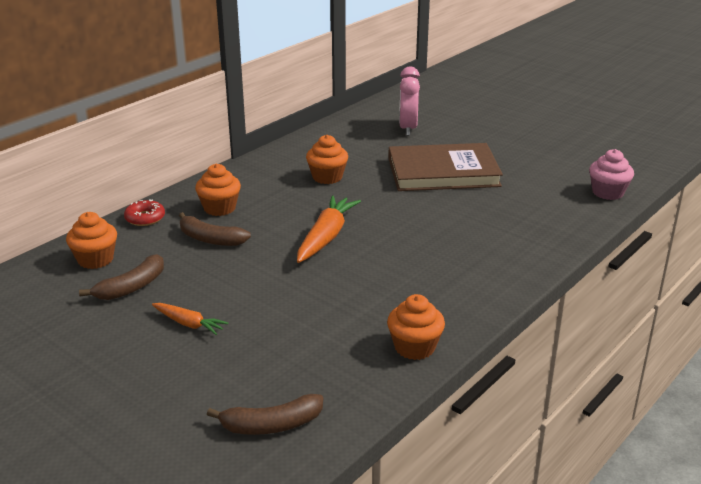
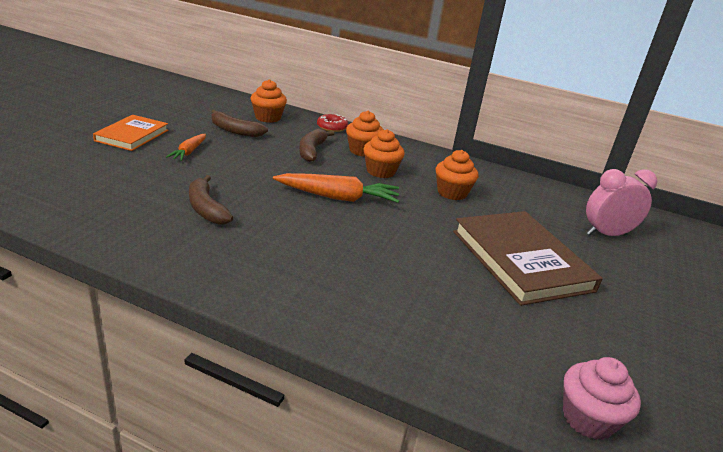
camera: 70 degrees right, 0 degrees up
(119, 370) = (132, 135): none -> orange book
(271, 425) = (53, 189): brown banana -> brown banana (206, 208)
(414, 347) = (154, 249): orange cupcake -> orange cupcake (380, 171)

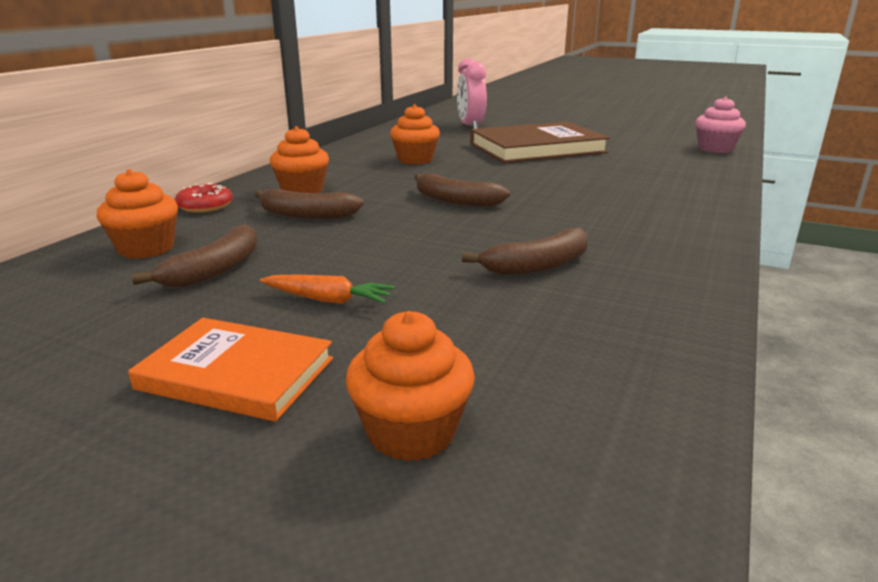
camera: 85 degrees left, 5 degrees down
(338, 197) = (455, 201): orange carrot -> brown banana
(380, 171) = (369, 183): orange cupcake -> orange cupcake (411, 432)

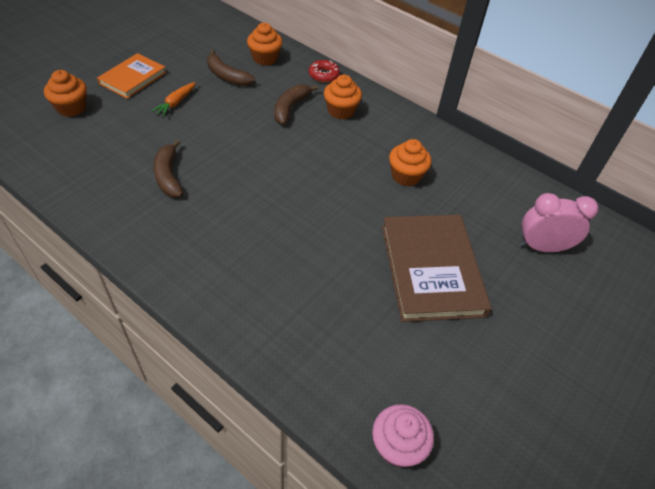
camera: 100 degrees right, 25 degrees up
(455, 201) = (290, 172): brown banana -> none

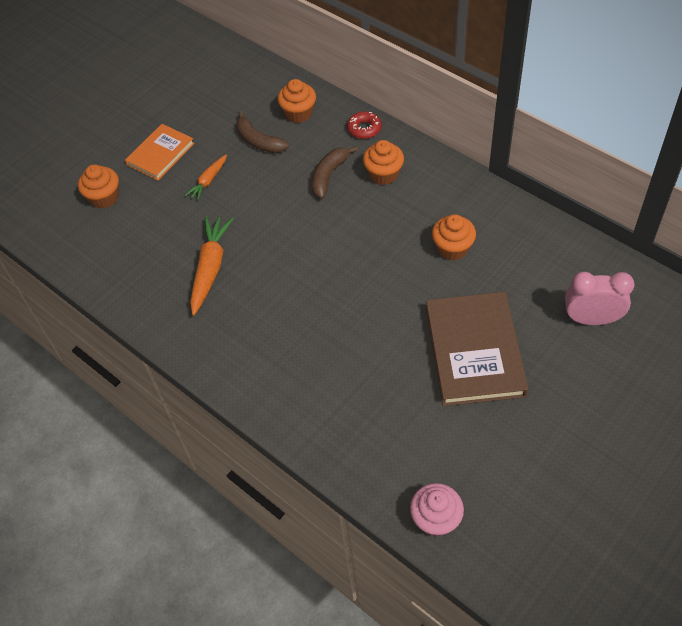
camera: 10 degrees right, 5 degrees up
(168, 176) = (210, 268): brown banana -> orange carrot

